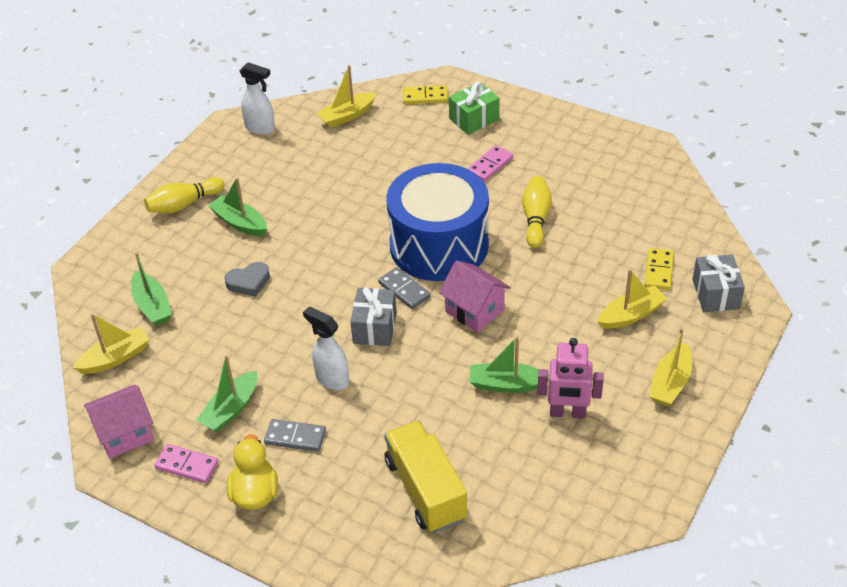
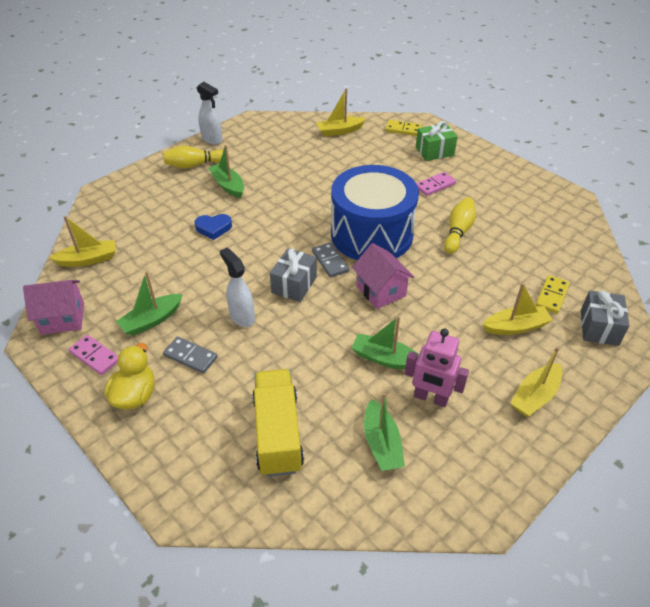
camera: 15 degrees right, 0 degrees up
(152, 306) = (135, 229): green boat -> green boat (381, 443)
(249, 282) = (213, 228): grey heart -> blue heart
(260, 128) = (273, 127): white spray bottle -> white spray bottle (212, 139)

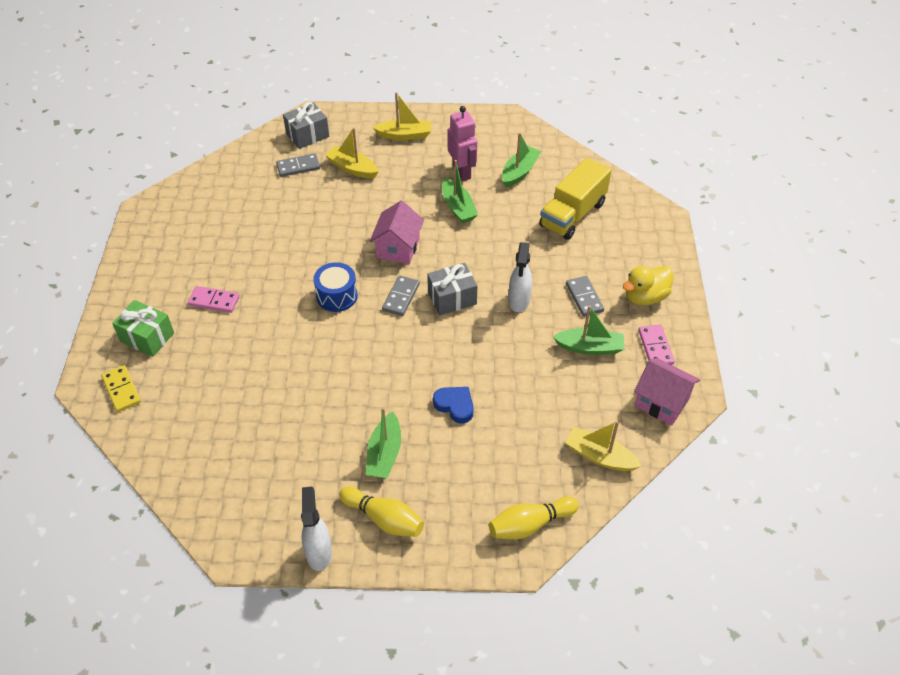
camera: 135 degrees left, 5 degrees up
(340, 131) = (178, 443): yellow boat -> none
(371, 234) = (337, 296): blue drum -> blue drum, size x0.45
(458, 232) = (273, 248): yellow bowling pin -> yellow bowling pin (530, 524)
(551, 296) = (298, 167): yellow domino -> grey domino

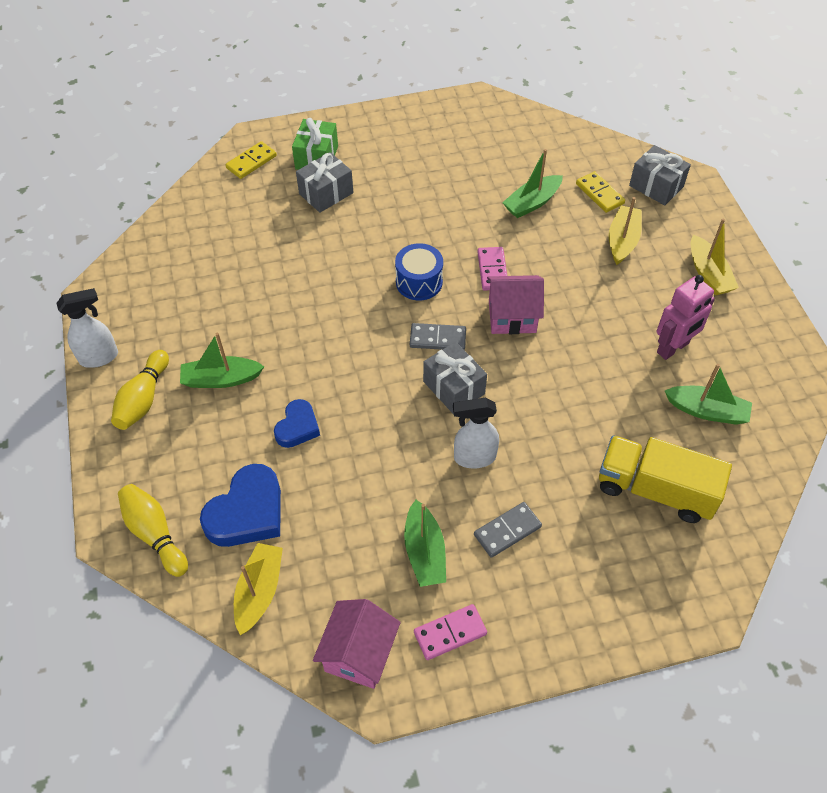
camera: 75 degrees right, 5 degrees up
(199, 339) = (326, 193): none -> grey gift
(214, 301) = (377, 189): pink domino -> pink domino (492, 270)
(298, 167) = (599, 194): grey domino -> yellow domino
(458, 207) = (607, 358): green boat -> green boat (532, 203)
(527, 454) = (247, 512): none -> blue heart
(645, 297) = (536, 607): yellow duck -> none

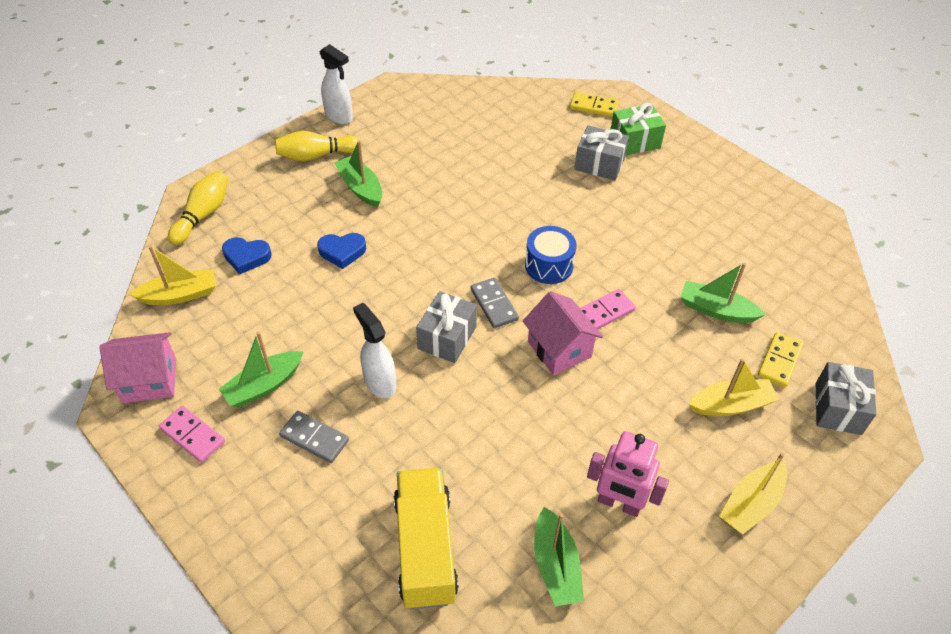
camera: 60 degrees right, 5 degrees down
(247, 512) = (246, 257): blue heart -> blue heart, size x0.60

